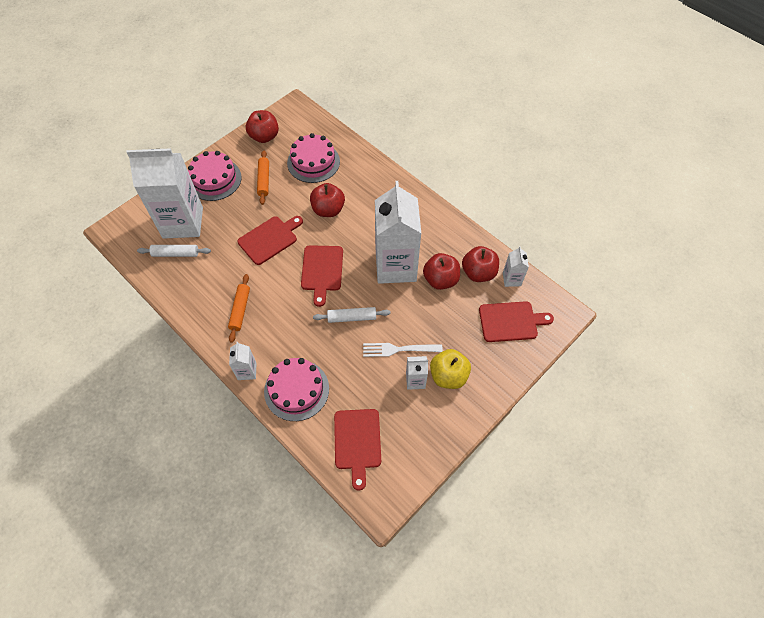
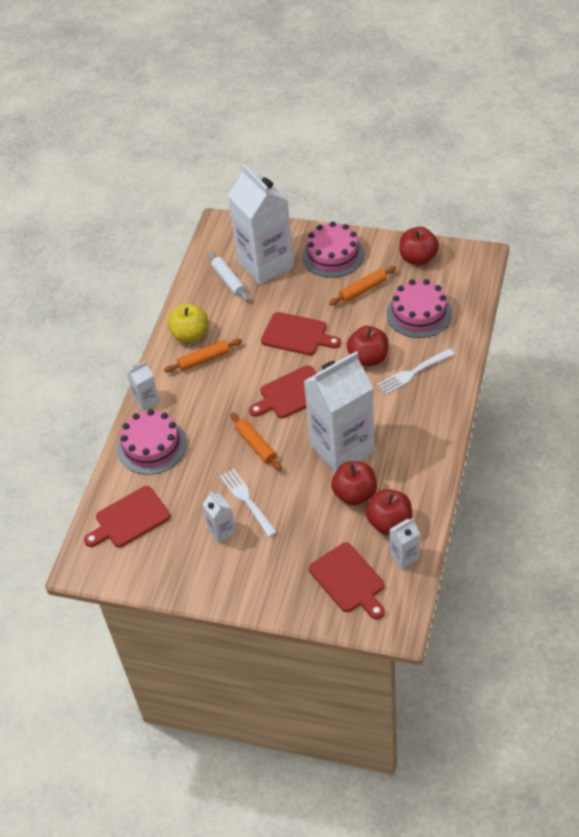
camera: 65 degrees right, 10 degrees down
(352, 317) = (256, 445): white rolling pin -> orange rolling pin
(362, 192) = (413, 372): none -> white fork
(448, 376) = (245, 555): yellow apple -> yellow apple (190, 335)

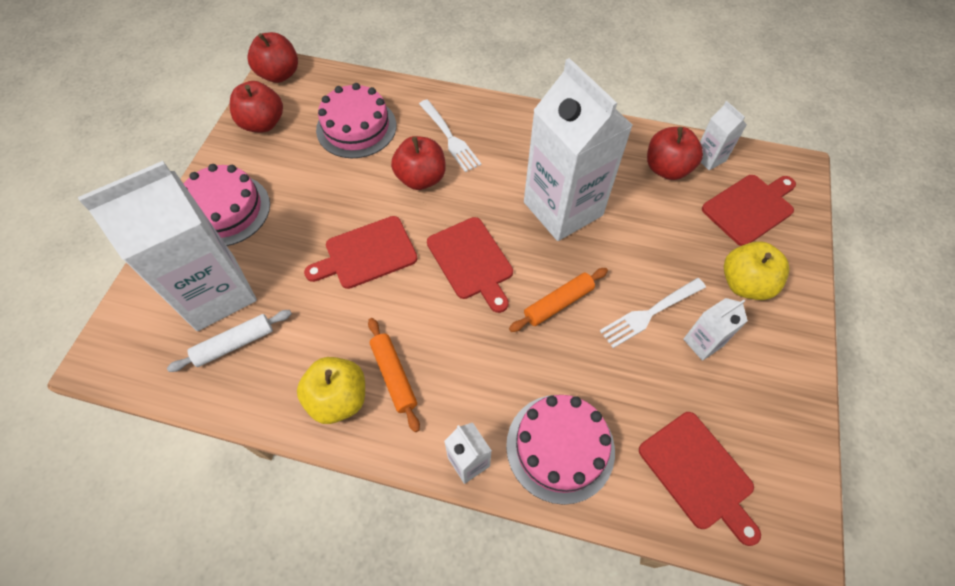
camera: 95 degrees left, 10 degrees up
(272, 565) = (745, 283): none -> yellow apple
(297, 335) = (366, 254): red cutting board -> red cutting board turned 135 degrees counterclockwise
(355, 494) = (630, 198): red apple -> red apple (279, 74)
(363, 290) = (302, 180): orange rolling pin -> none

